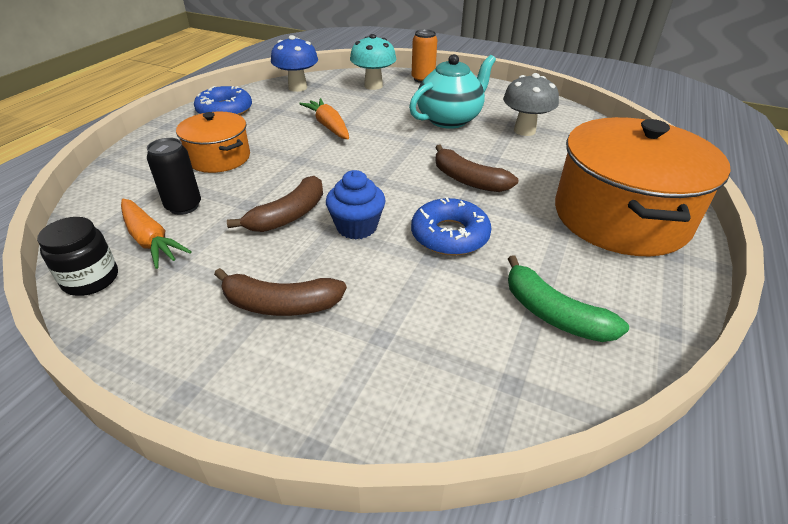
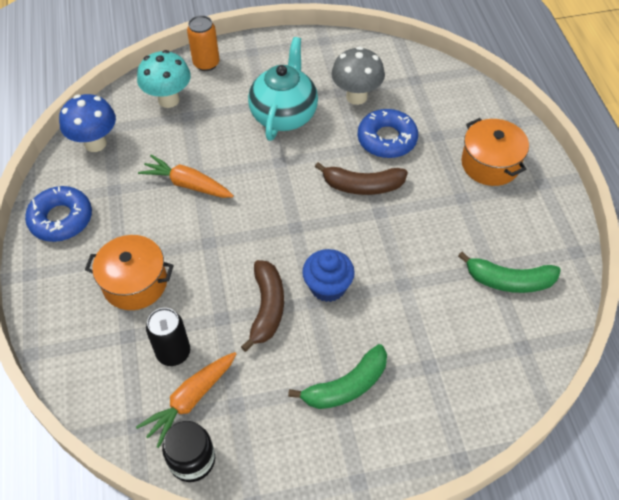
camera: 35 degrees left, 15 degrees up
(150, 240) = (190, 400): orange carrot -> orange carrot turned 120 degrees clockwise
(280, 304) = (346, 386): brown banana -> green banana
(450, 235) = (397, 253): blue donut -> blue donut (387, 139)
(620, 216) = (490, 164): orange pot -> orange pot, size x0.54

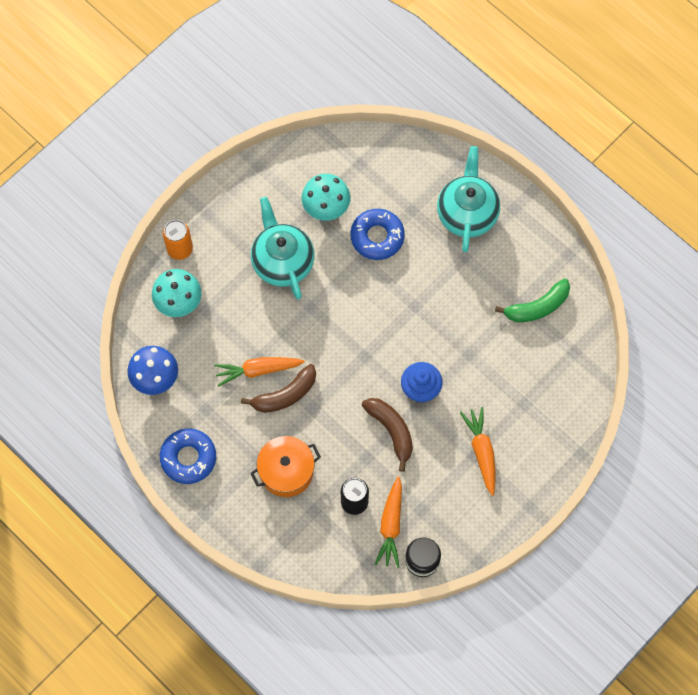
camera: 35 degrees left, 15 degrees up
(346, 386) = (481, 451): green banana -> orange carrot
(356, 96) = (326, 209): grey mushroom -> turquoise mushroom
(362, 186) = (387, 291): brown banana -> brown banana (285, 395)
(490, 164) = (467, 213): orange pot -> turquoise teapot

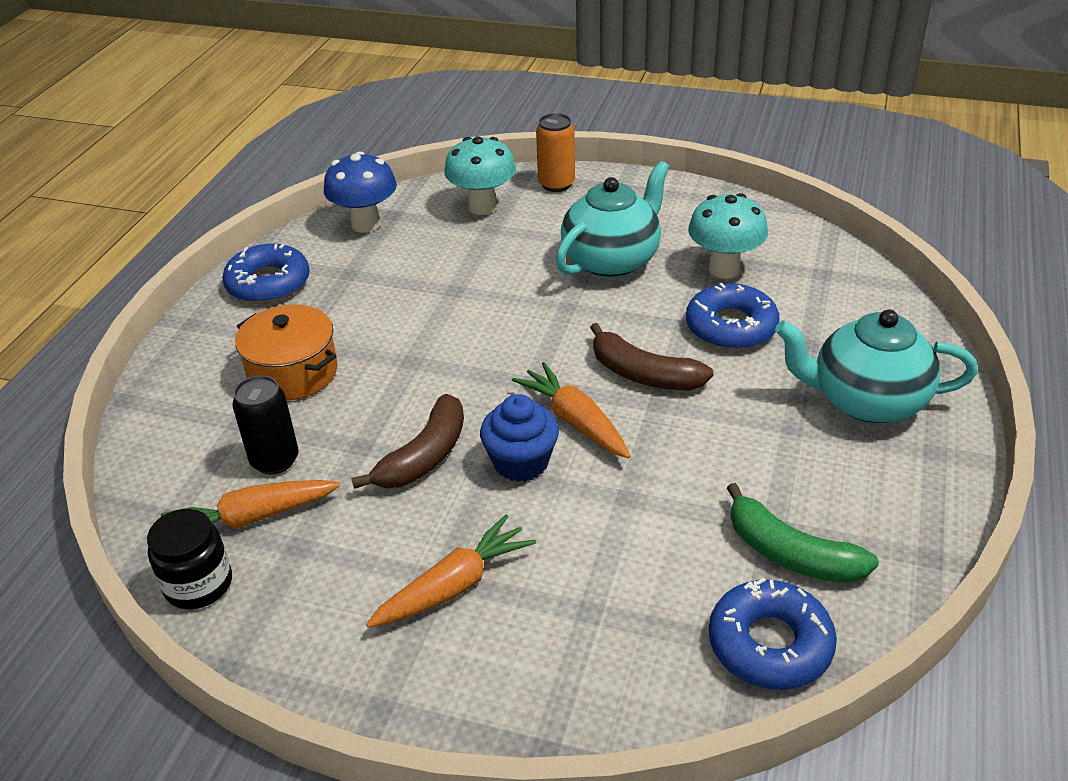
camera: 65 degrees right, 30 degrees down
(258, 370) = (435, 295): orange carrot -> orange carrot (575, 420)
(285, 395) = (414, 330): brown banana -> brown banana (643, 374)
(467, 213) = (866, 401): turquoise teapot -> turquoise teapot turned 150 degrees counterclockwise
(576, 344) = (770, 644): none -> blue donut

